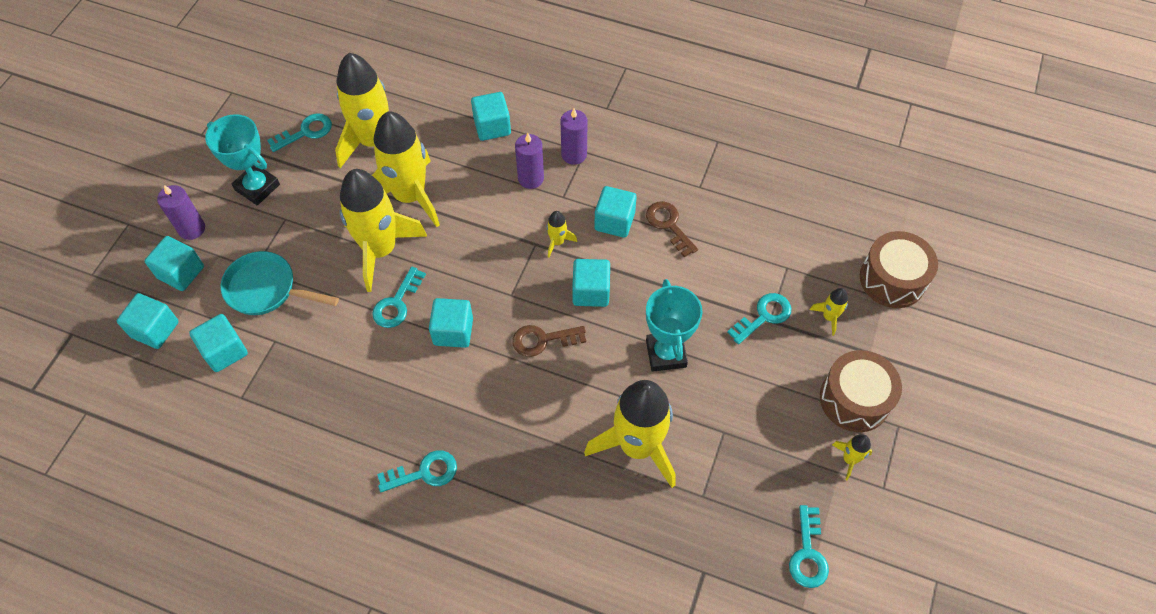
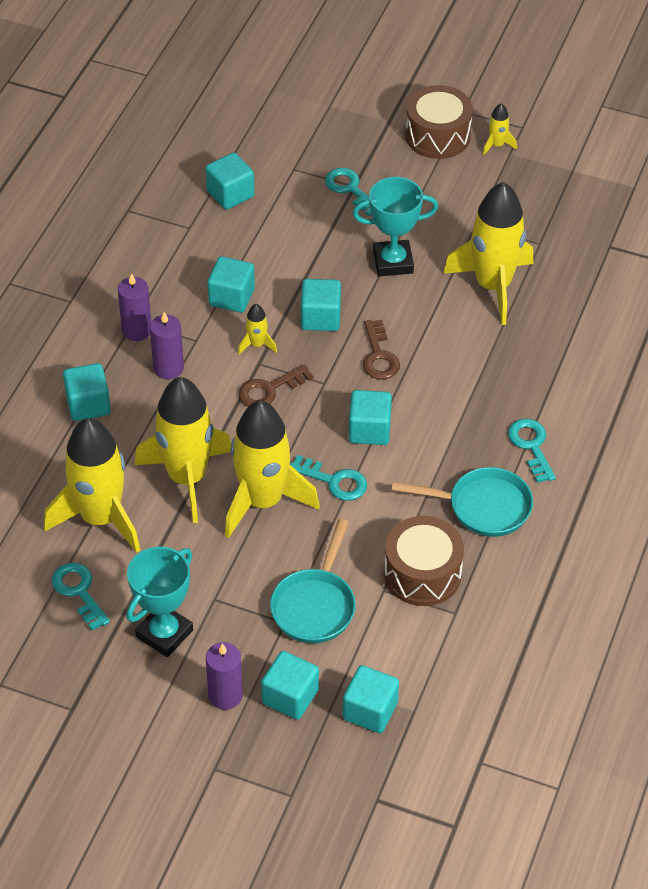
camera: 90 degrees left, 10 degrees down
(224, 351) = (397, 636): turquoise cube -> turquoise cube (230, 194)
(355, 425) = (483, 507): none -> turquoise pan
(669, 225) = (238, 254): brown key -> brown key (269, 390)
(808, 553) = (586, 179): turquoise key -> none
(829, 317) = (350, 144): yellow rocket -> none
(892, 279) = (308, 97): brown drum -> brown drum (422, 574)

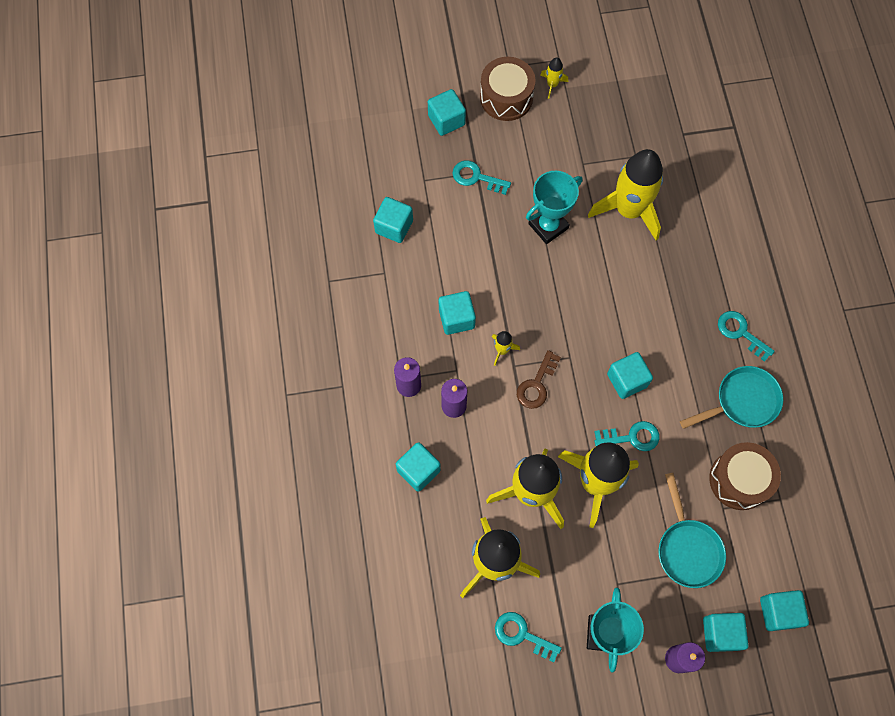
camera: 30 degrees left, 20 degrees up
(320, 317) = (530, 302): turquoise cube -> turquoise cube (446, 120)
(379, 356) = (592, 313): brown key -> none

